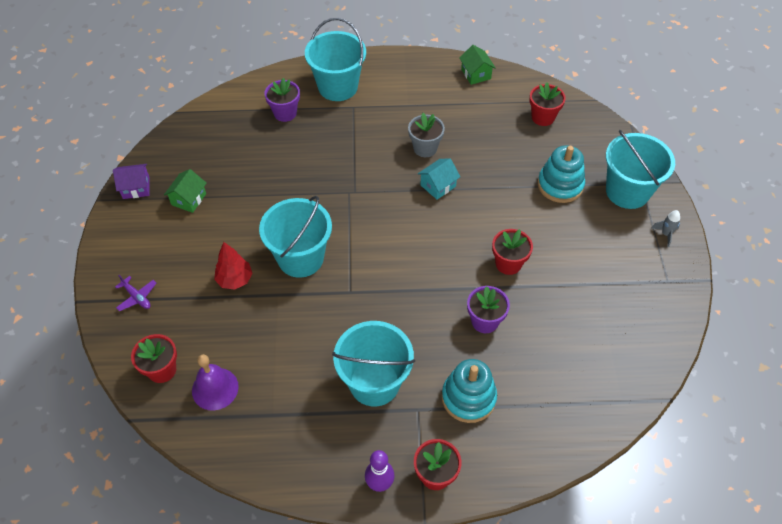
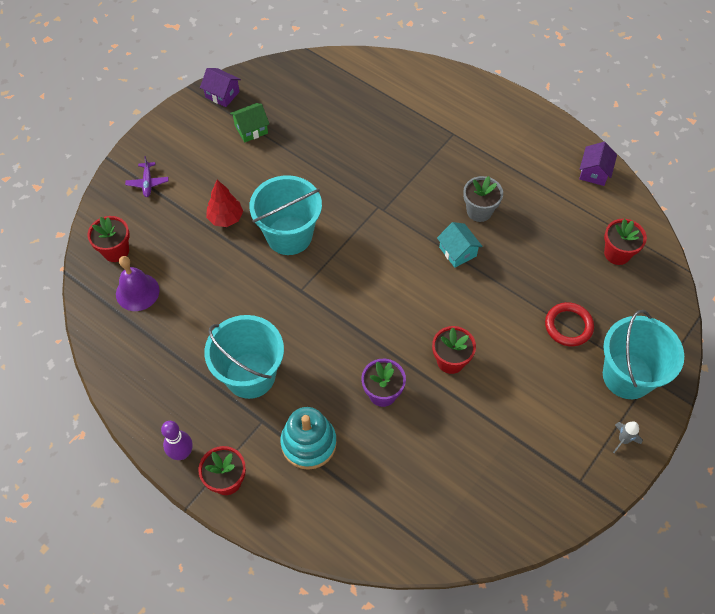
camera: 40 degrees right, 5 degrees up
(285, 113) = (391, 104): purple flower pot -> none
(338, 87) = (457, 107): turquoise bucket -> none
(438, 186) = (457, 251): turquoise house -> turquoise house turned 60 degrees clockwise
(476, 74) = (594, 172): green house -> purple house
(560, 185) = (568, 326): turquoise stacking toy -> red ring

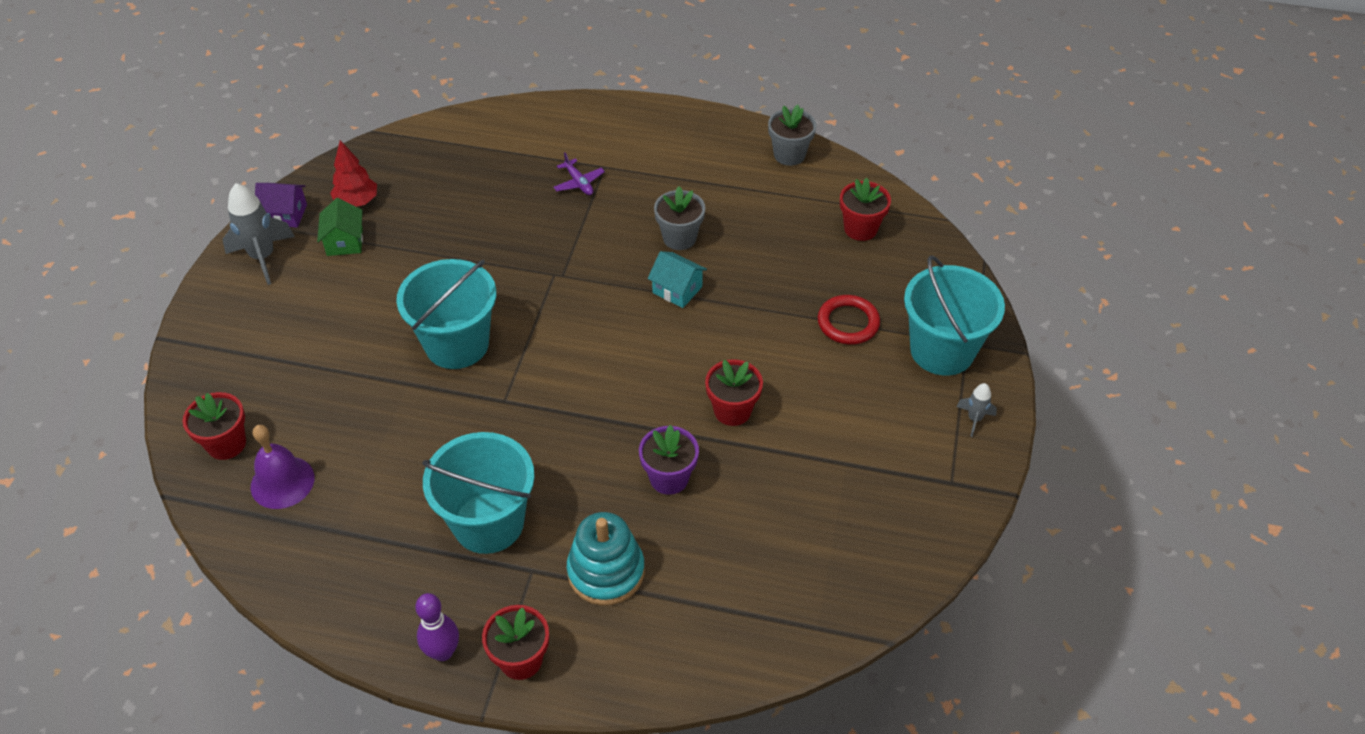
camera: 25 degrees left, 10 degrees down
(147, 183) = (232, 348): purple plane -> purple plane (579, 183)
(194, 122) = (263, 257): none -> grey rocket
(225, 218) = (362, 353): red tree -> red tree (357, 202)
(251, 129) = (344, 242): green house -> green house turned 45 degrees counterclockwise
(594, 172) = (789, 155): purple house -> grey flower pot

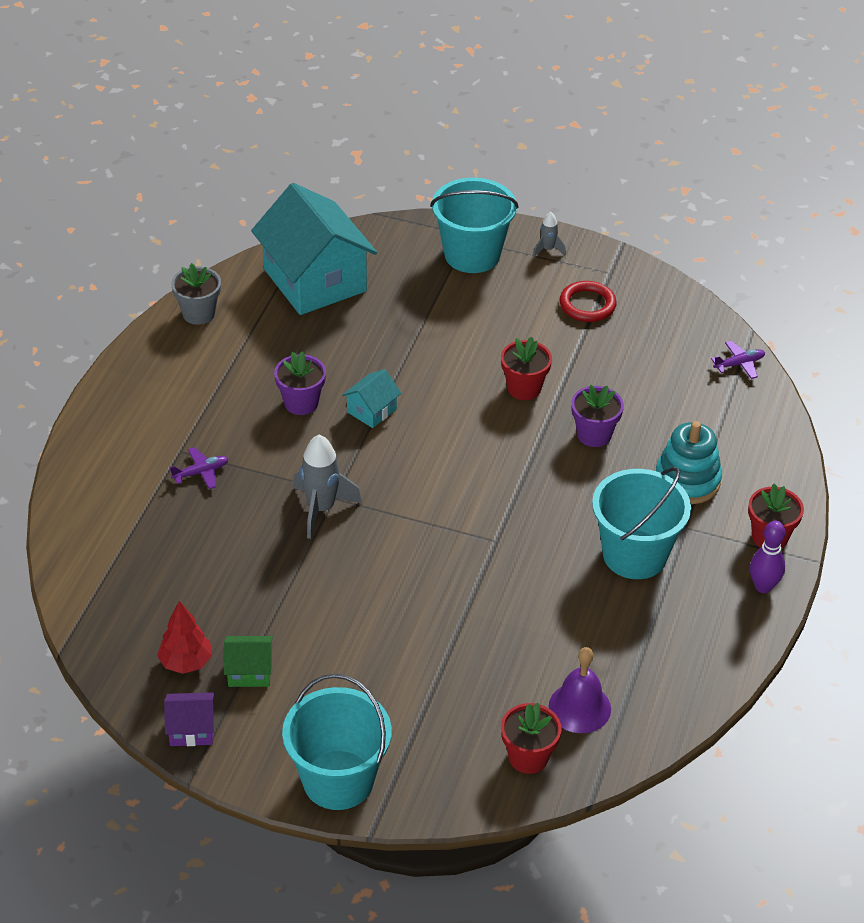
camera: 85 degrees left, 5 degrees down
(263, 257) = (259, 746): grey rocket -> grey rocket (321, 509)
(285, 214) = (191, 729): purple house -> purple house turned 75 degrees clockwise
(457, 344) = (418, 575): turquoise bucket -> turquoise bucket (338, 780)
(679, 238) = (301, 403): grey flower pot -> purple flower pot
(817, 626) = (739, 364): none -> purple plane
(848, 323) = (432, 305): red ring -> red ring (587, 305)
(860, 229) = (315, 280): red flower pot -> turquoise house

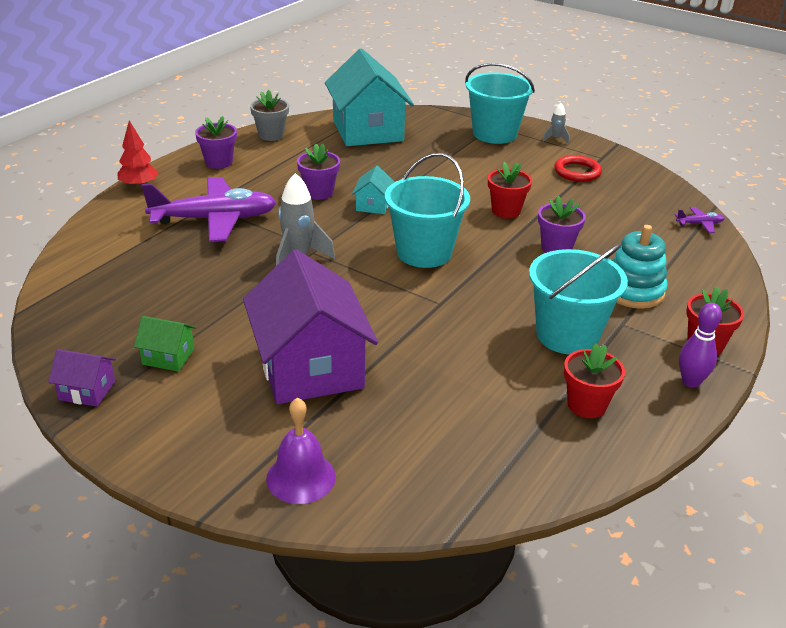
camera: 15 degrees right, 10 degrees down
(158, 376) = (219, 162): none -> purple flower pot
(186, 662) = (117, 339): red tree -> red tree (139, 186)
(201, 472) = (214, 219): purple plane -> purple plane, size x2.47
(338, 780) = (196, 461): turquoise bucket -> turquoise bucket (424, 252)
(371, 410) = (373, 205): turquoise house -> turquoise house turned 45 degrees counterclockwise
(396, 652) = (310, 367): none -> purple house
(528, 757) = (399, 481): red flower pot -> red flower pot (586, 405)
(579, 707) = (470, 447): purple bell -> purple bell (301, 477)

